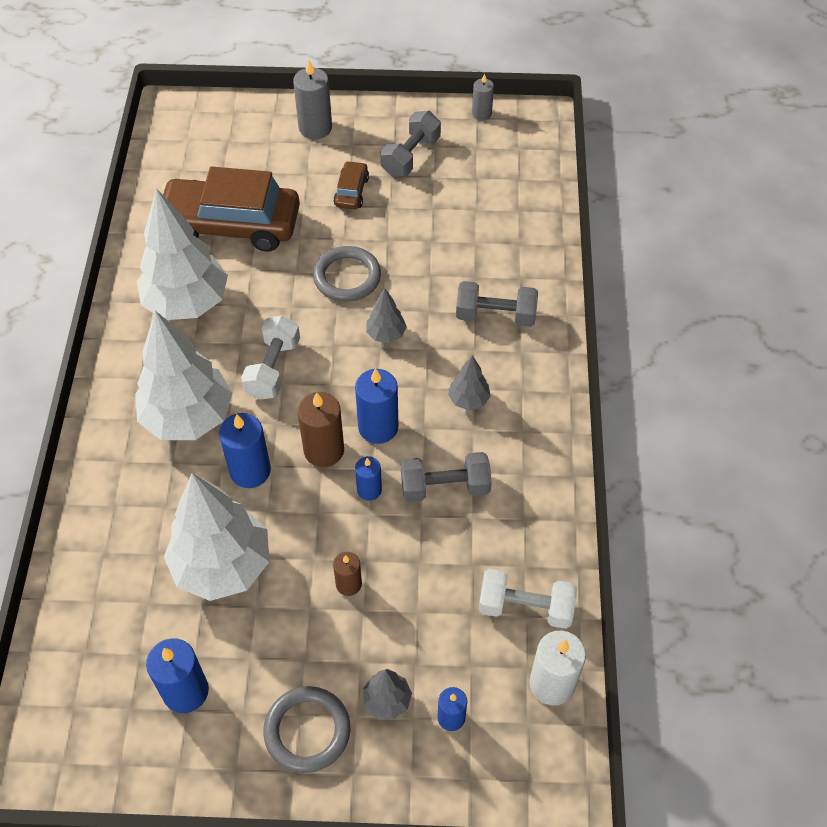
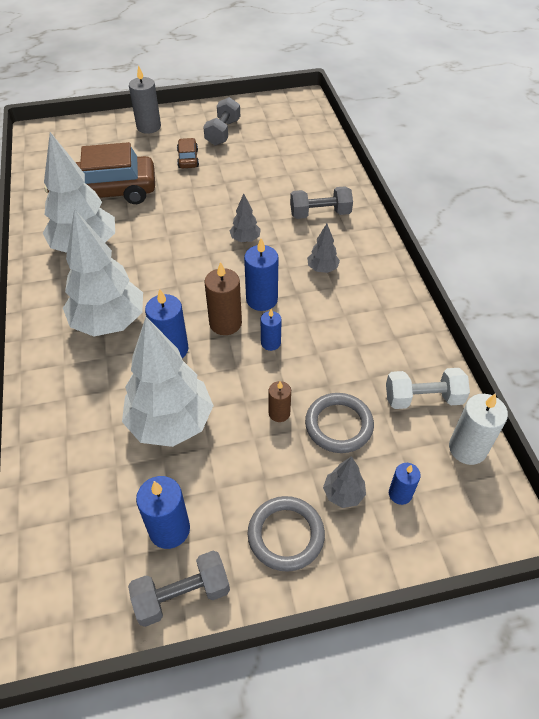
camera: 15 degrees left, 5 degrees down
(273, 368) = (167, 277): white dumbbell -> none
(347, 277) = (203, 209): grey ring -> grey ring (338, 425)
(445, 487) = (328, 329): grey dumbbell -> grey dumbbell (182, 595)
(481, 114) = (262, 102): grey candle -> none

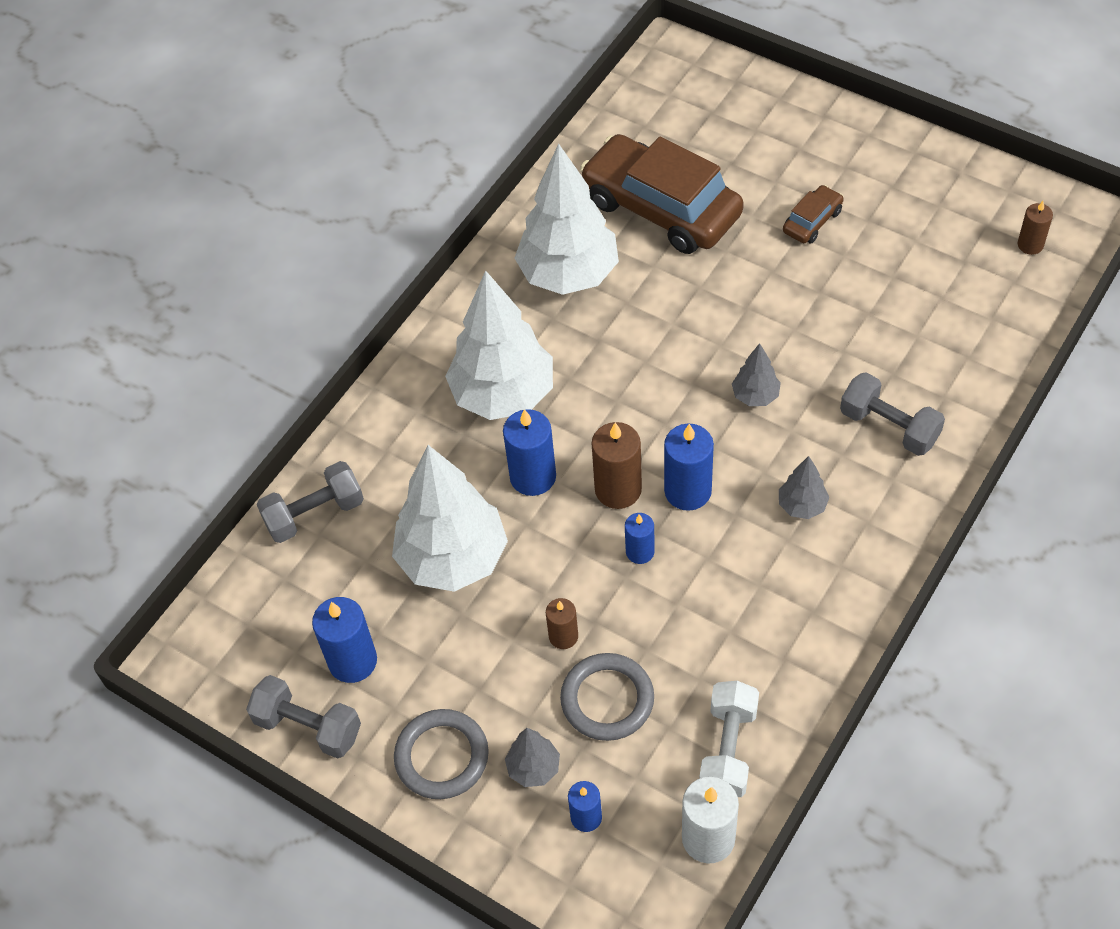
camera: 50 degrees right, 5 degrees up
(148, 127) = (815, 132): grey candle -> none
(223, 132) = (904, 206): grey dumbbell -> grey dumbbell (314, 514)
(293, 118) = (1030, 245): none -> brown candle
(423, 398) = (728, 749): white dumbbell -> white dumbbell turned 60 degrees clockwise

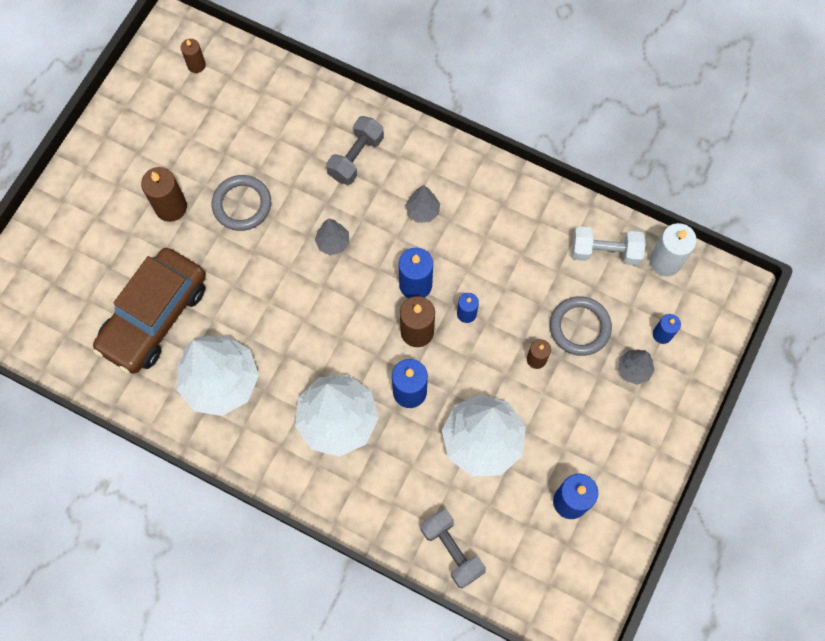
camera: 100 degrees left, 15 degrees up
(308, 727) = (623, 525): grey dumbbell -> none
(442, 756) = (633, 430): grey ring -> grey ring (242, 204)
(812, 221) = (171, 207): brown car -> brown candle

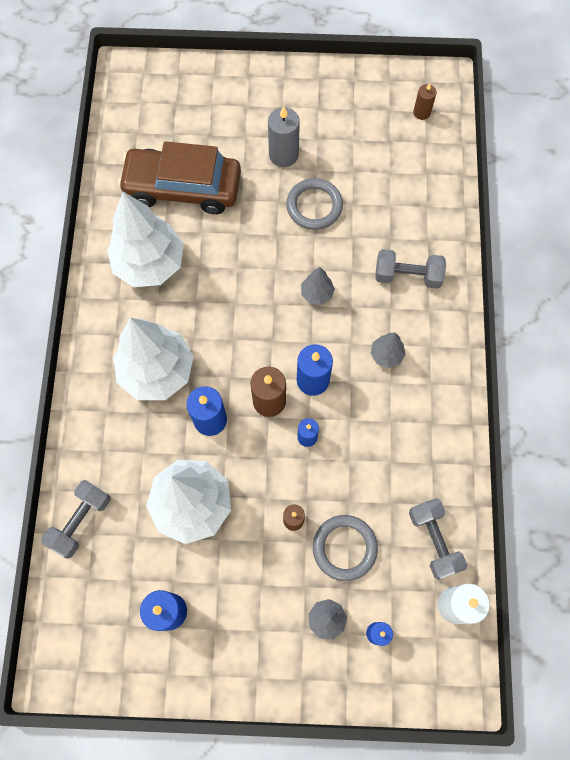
camera: 65 degrees right, 0 degrees up
(171, 207) = (283, 154): brown candle -> grey candle
(605, 252) = (434, 540): white dumbbell -> grey dumbbell

